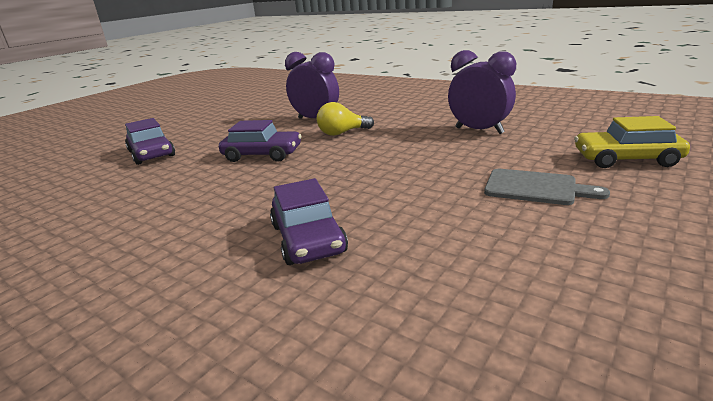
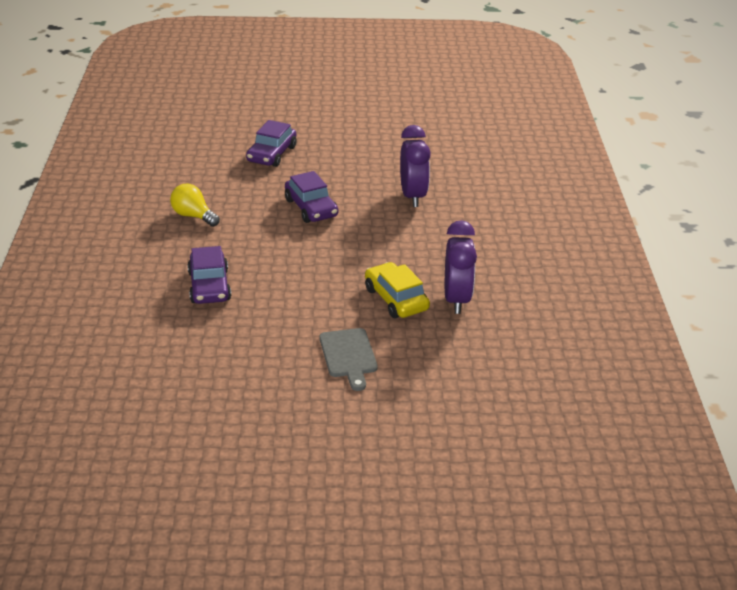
camera: 50 degrees right, 10 degrees up
(308, 238) = (209, 286): purple car -> purple car turned 45 degrees counterclockwise
(342, 133) = (389, 226): yellow light bulb -> yellow light bulb (193, 216)
(626, 159) = (443, 391): yellow car -> yellow car (396, 299)

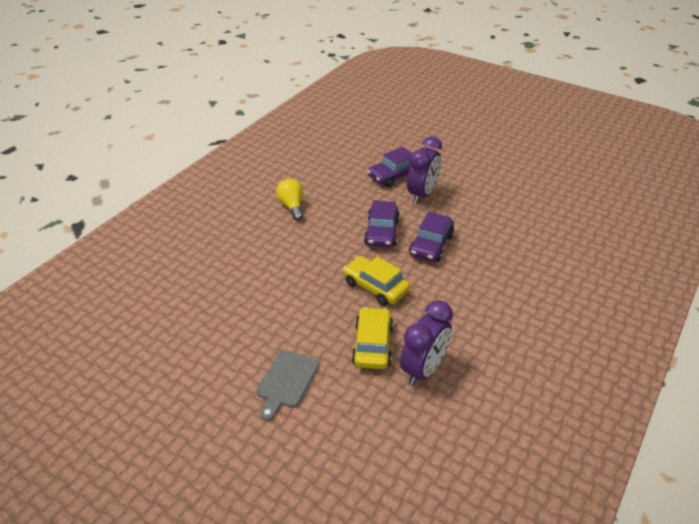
camera: 35 degrees right, 5 degrees up
(209, 286) = (247, 269): purple car -> purple car (431, 245)
(352, 254) = (375, 287): none -> yellow car
(413, 196) = (473, 253): purple clock -> purple clock (422, 194)

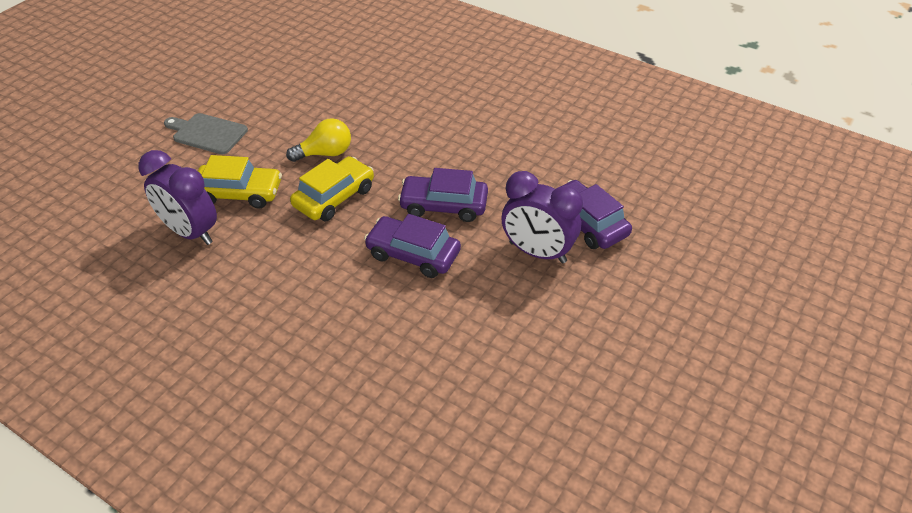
camera: 90 degrees right, 5 degrees up
(292, 206) = (499, 125): yellow light bulb -> yellow light bulb (325, 153)

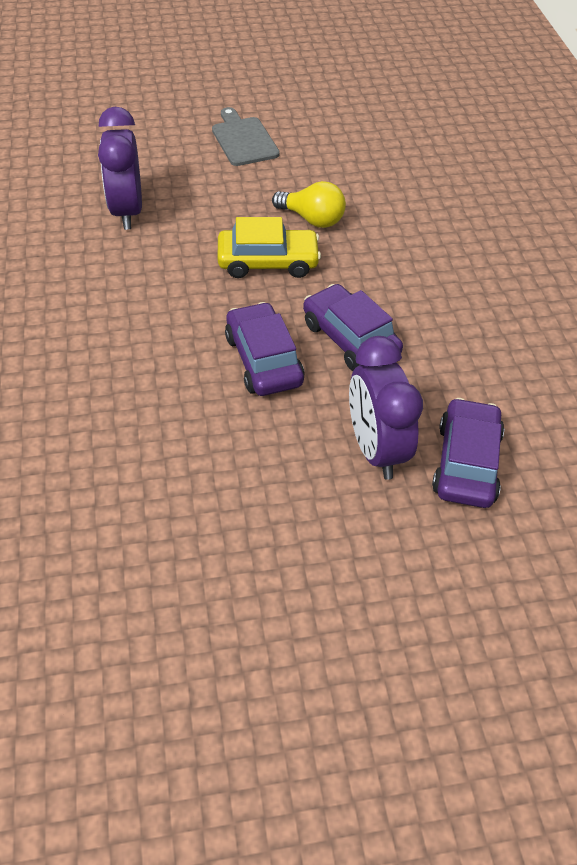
camera: 45 degrees right, 5 degrees up
(239, 193) = (201, 205): yellow car -> none

